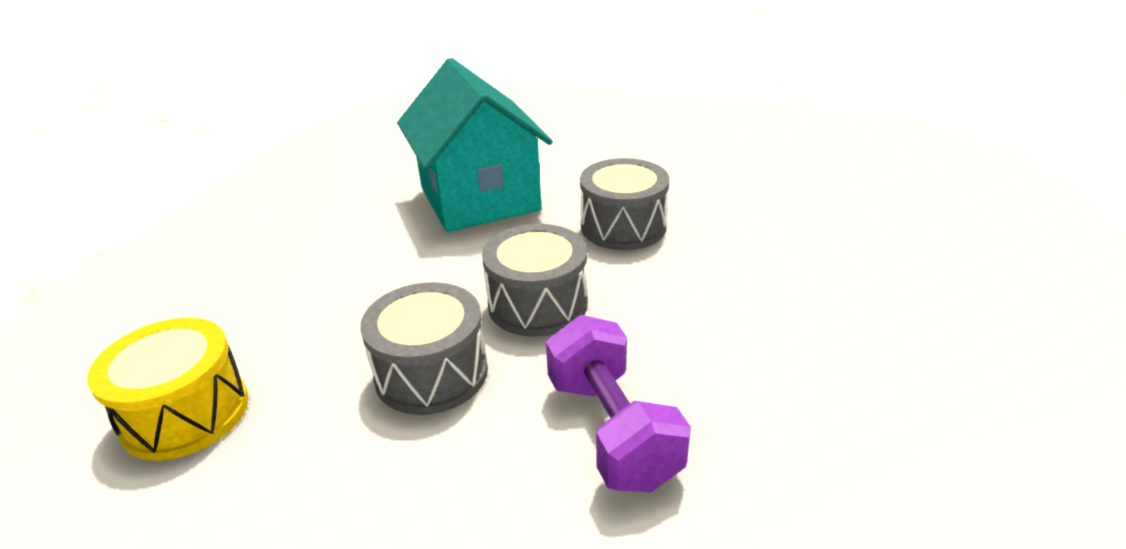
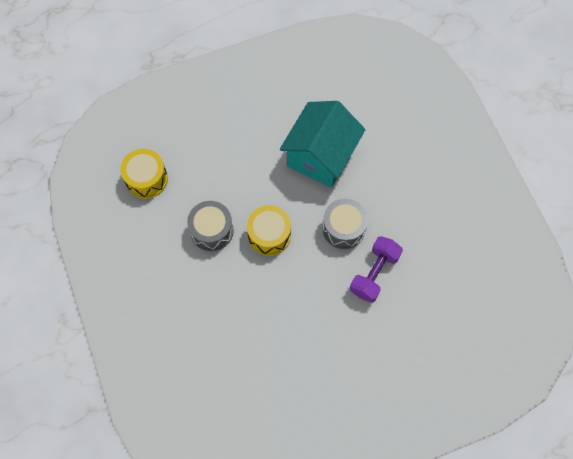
camera: 50 degrees right, 35 degrees up
(538, 304) = (269, 235): grey drum -> yellow drum
(612, 430) = (228, 300): purple dumbbell -> purple dumbbell (374, 273)

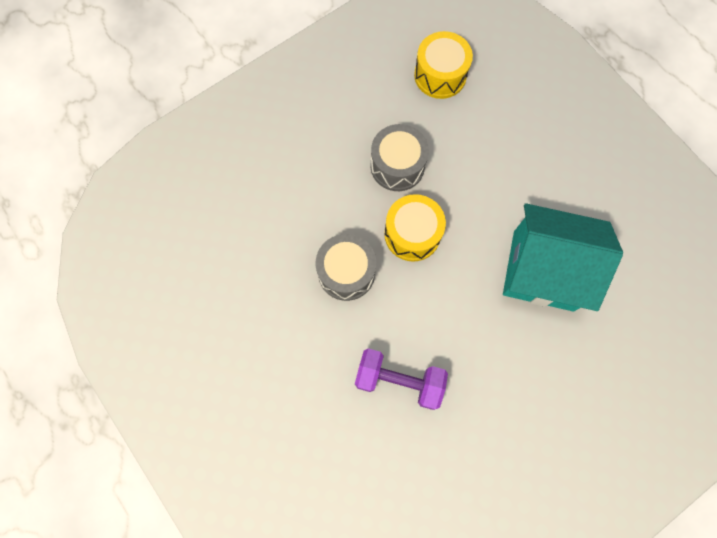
camera: 75 degrees right, 5 degrees up
(343, 228) = (450, 325): grey drum -> grey drum (346, 272)

